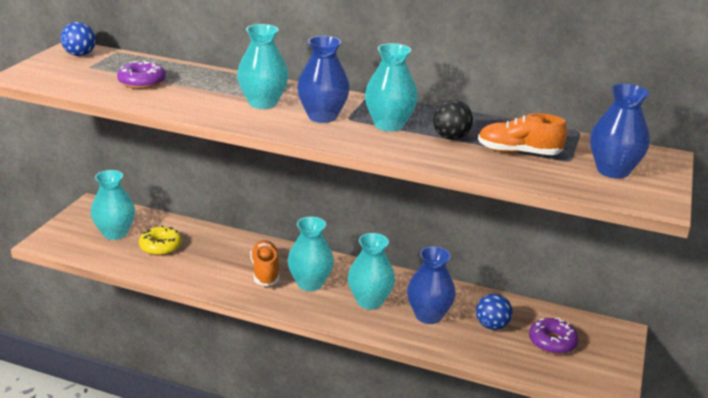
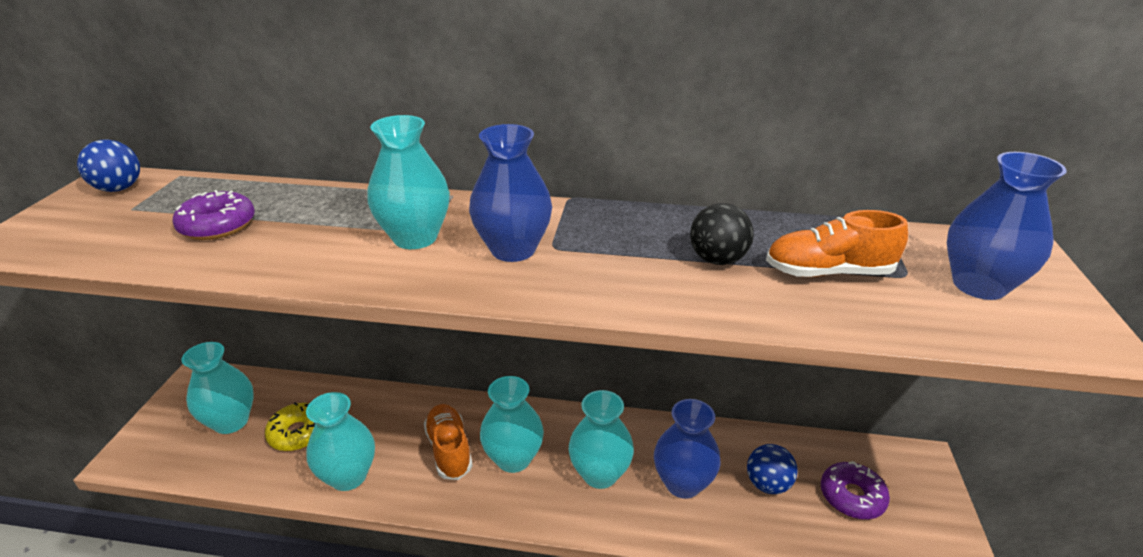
camera: 10 degrees left, 5 degrees up
(389, 125) = (617, 250): turquoise vase -> turquoise vase (348, 476)

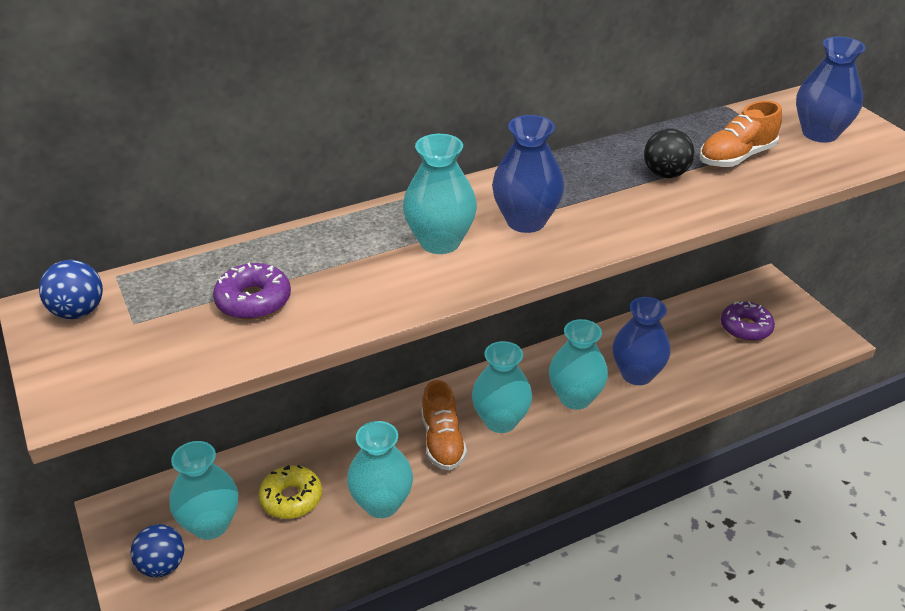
camera: 35 degrees left, 5 degrees up
(449, 450) = (442, 441): orange shoe -> orange shoe turned 135 degrees counterclockwise
(767, 484) = (690, 346): blue ball -> blue ball (162, 566)

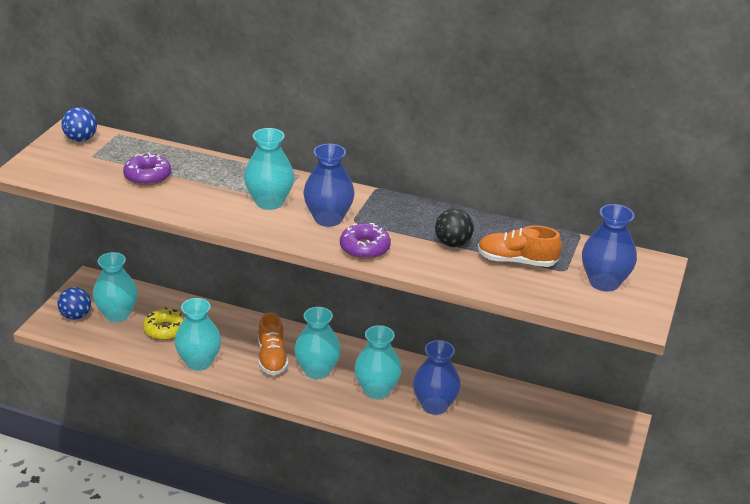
camera: 45 degrees right, 5 degrees down
(442, 441) = (272, 358): orange shoe -> orange shoe turned 45 degrees counterclockwise
(745, 327) = (554, 433): purple donut -> purple donut (364, 248)

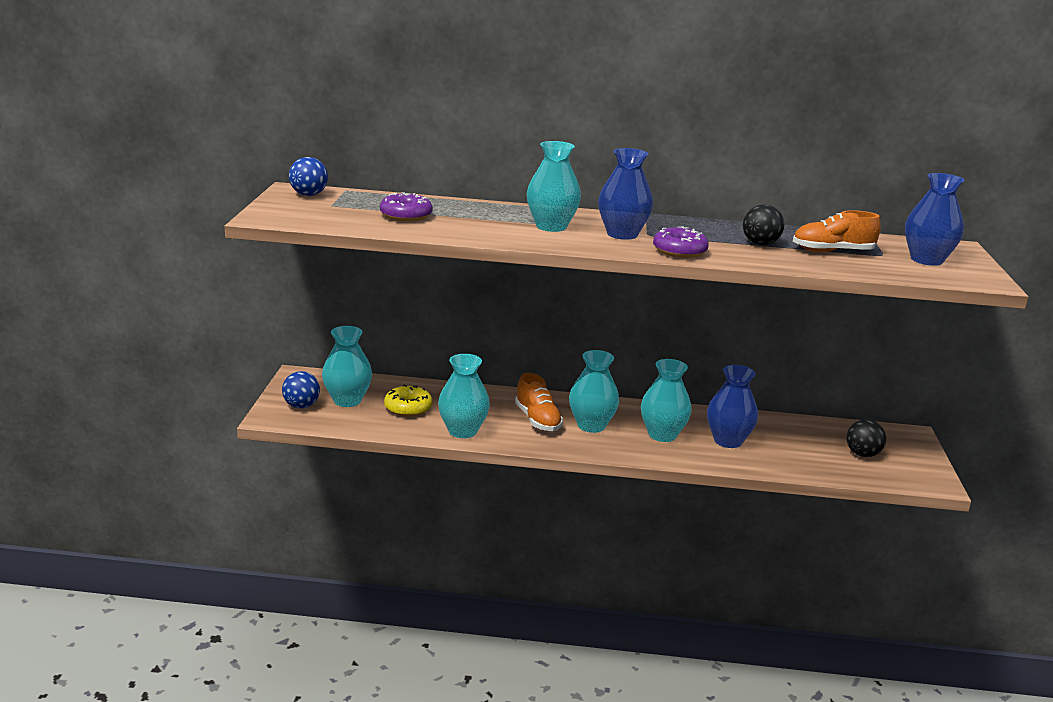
camera: 15 degrees left, 10 degrees down
(556, 439) = (862, 454): none -> black ball

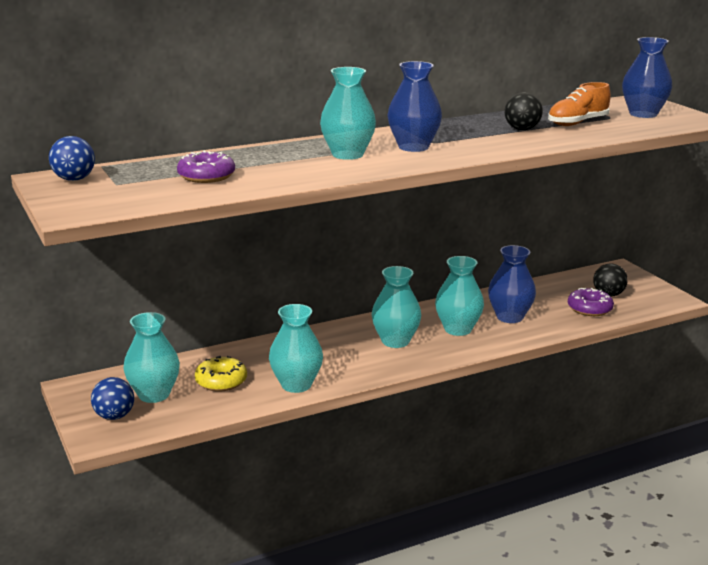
camera: 30 degrees left, 0 degrees up
(537, 420) = (347, 352): orange shoe -> none
(679, 251) = (479, 150): purple donut -> purple donut (589, 309)

